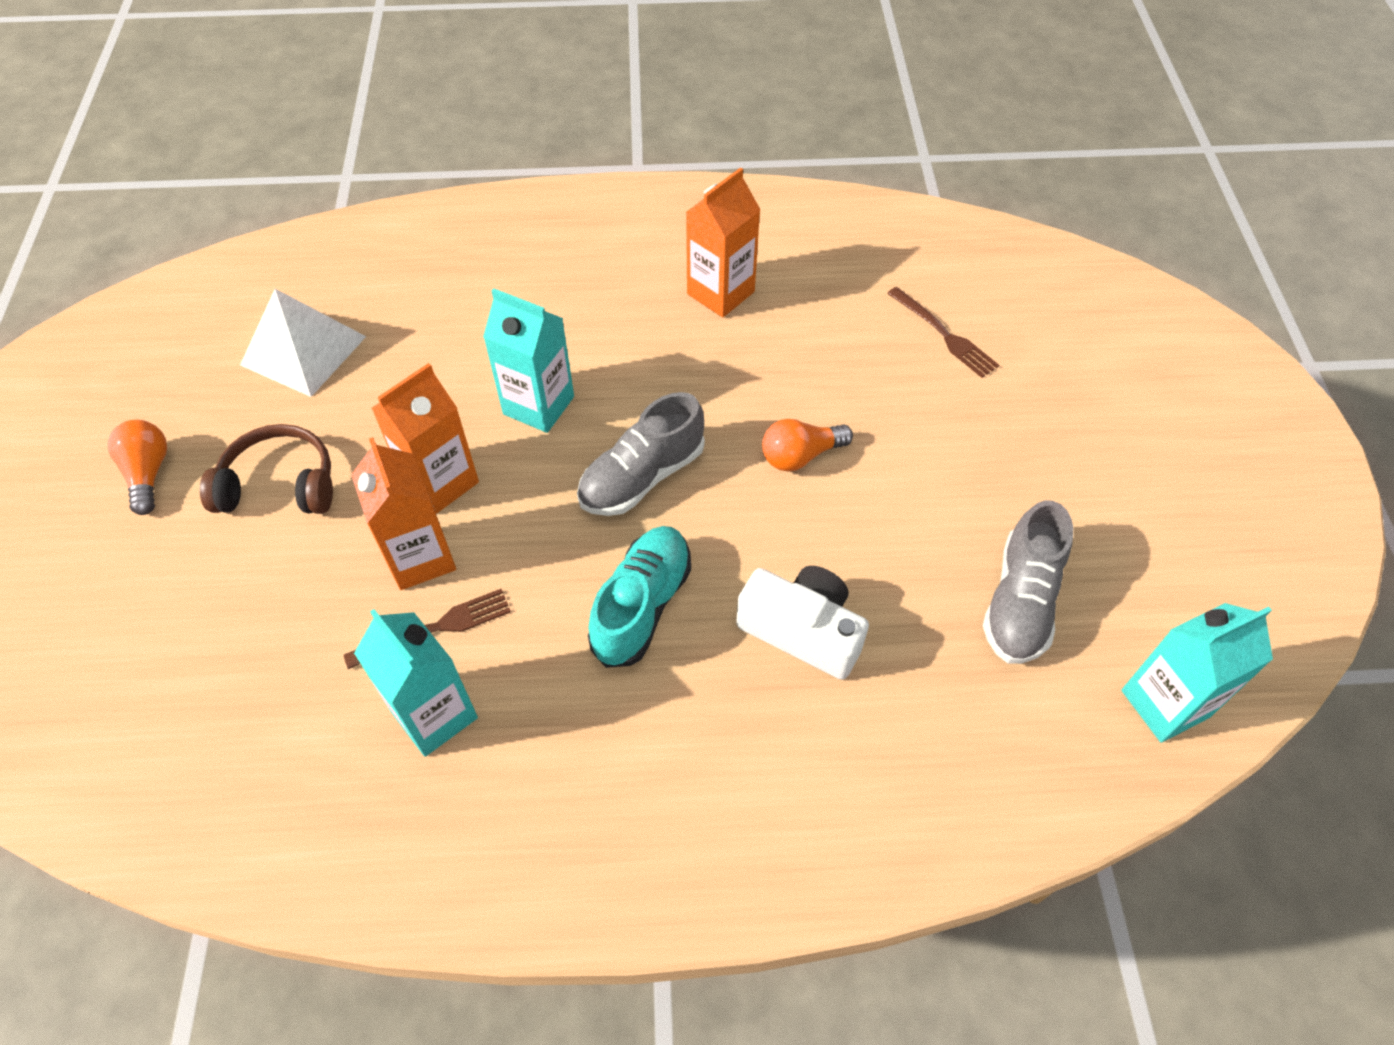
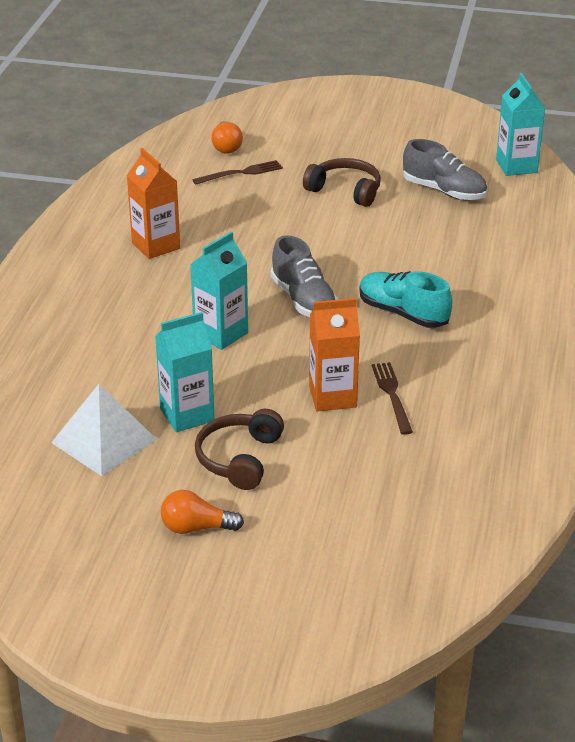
camera: 75 degrees left, 20 degrees down
(434, 715) = (456, 400): turquoise carton -> turquoise carton (187, 415)
(440, 482) = (271, 383): orange carton -> none
(800, 455) = (313, 240): orange light bulb -> orange light bulb (226, 147)
(802, 631) = (439, 261): white camera -> none
(956, 467) = (345, 190): none -> brown headphones

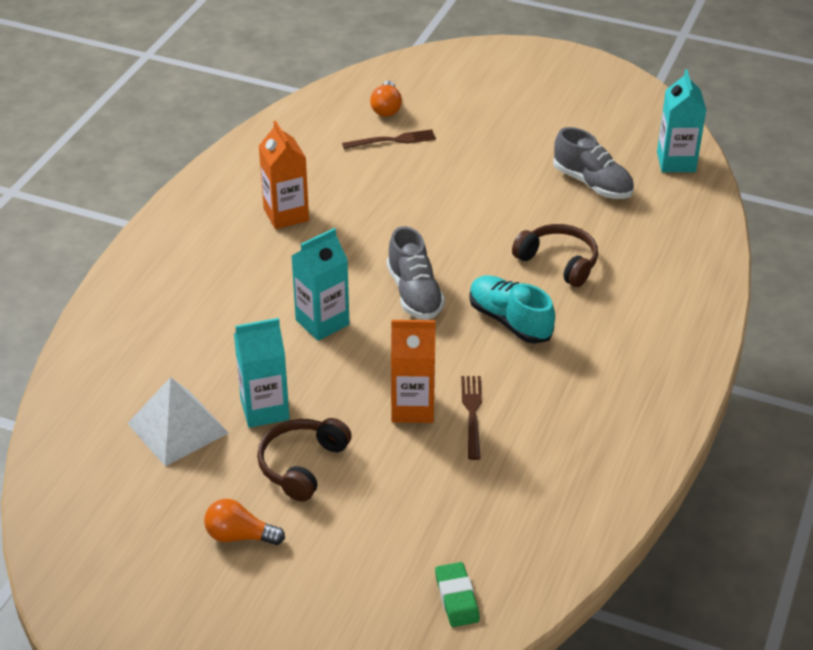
camera: 10 degrees right, 5 degrees up
(345, 190) = (492, 172): brown headphones -> brown headphones (558, 262)
(428, 554) = (456, 598): none -> green eraser

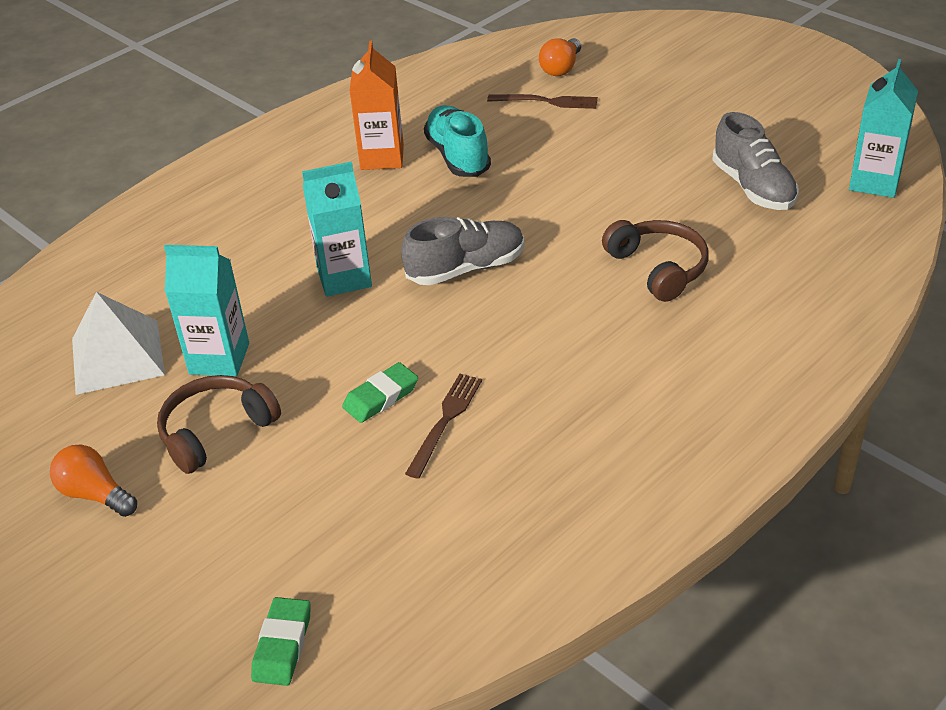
camera: 25 degrees right, 0 degrees up
(412, 408) = (381, 397): orange carton -> green eraser
(414, 294) = (466, 268): grey shoe -> grey shoe turned 120 degrees counterclockwise
(509, 321) = (557, 323): turquoise shoe -> turquoise shoe (458, 156)

